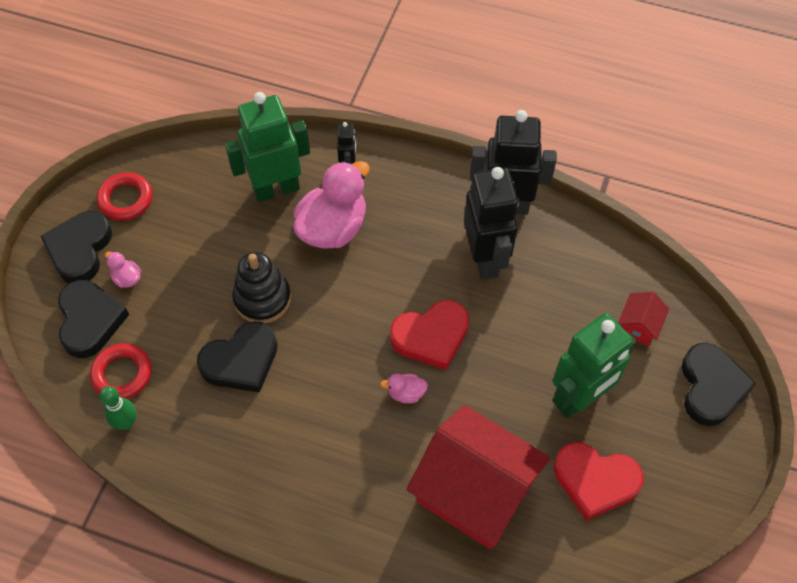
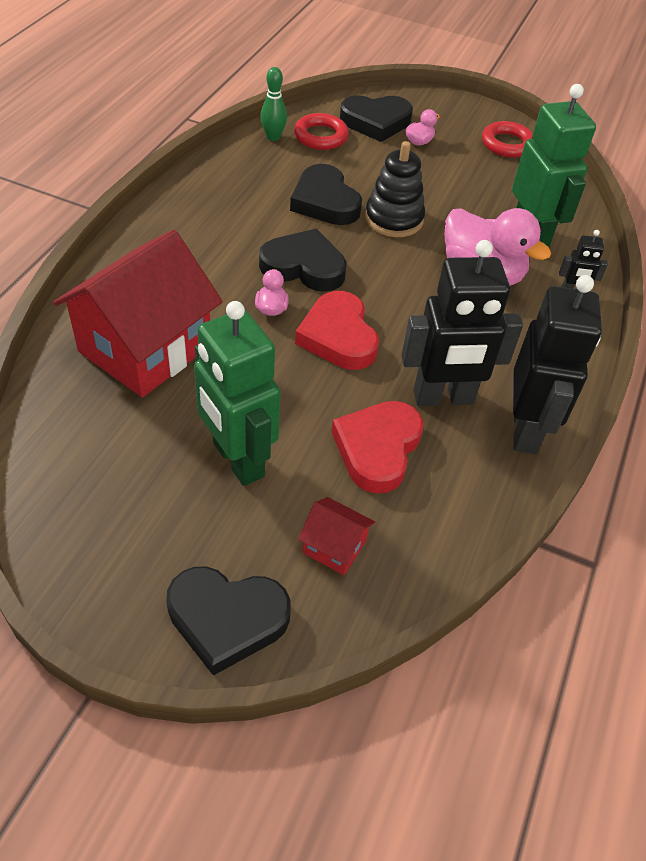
camera: 90 degrees right, 10 degrees down
(80, 250) = (449, 119): black heart -> black heart (304, 266)
(595, 481) = (126, 456): red heart -> red heart (377, 449)

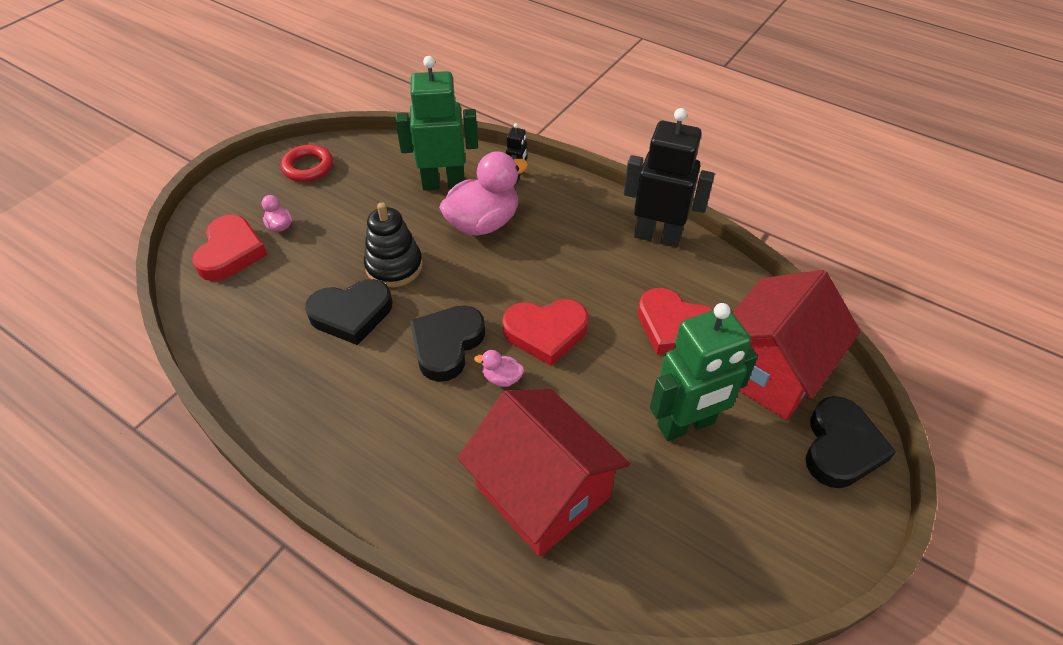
camera: 75 degrees left, 0 degrees up
(273, 137) = (221, 343): green bowling pin -> none
(320, 136) = (237, 301): red ring -> none
(334, 547) = (769, 369): red house -> red house, size x2.35
(376, 122) = (231, 252): black heart -> red heart
(443, 398) = (623, 276): black robot -> none

